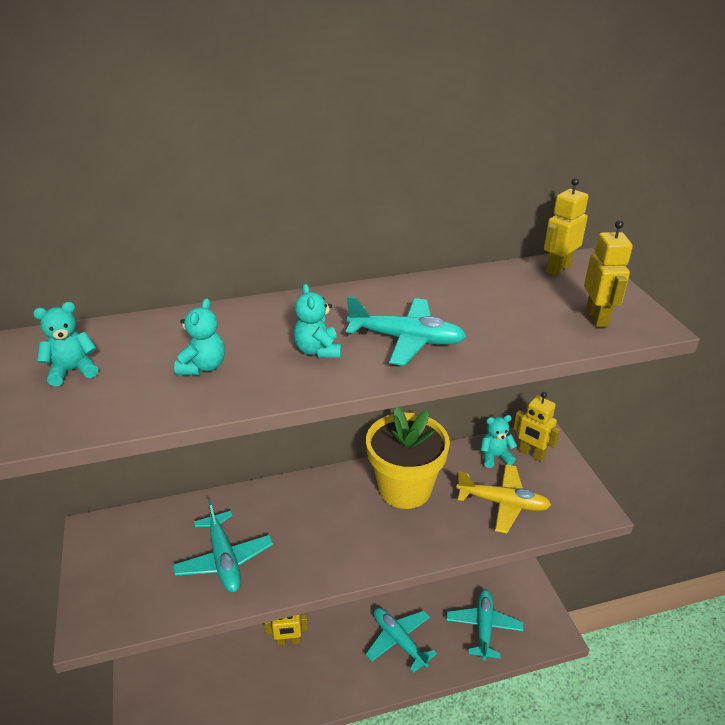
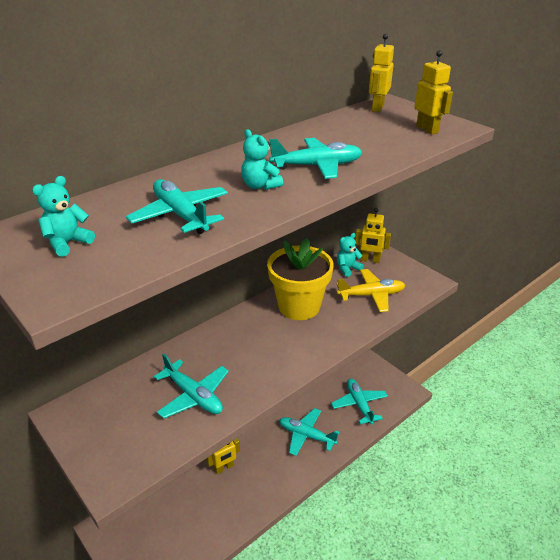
camera: 25 degrees left, 0 degrees up
(203, 367) = (180, 215): turquoise teddy bear -> turquoise plane

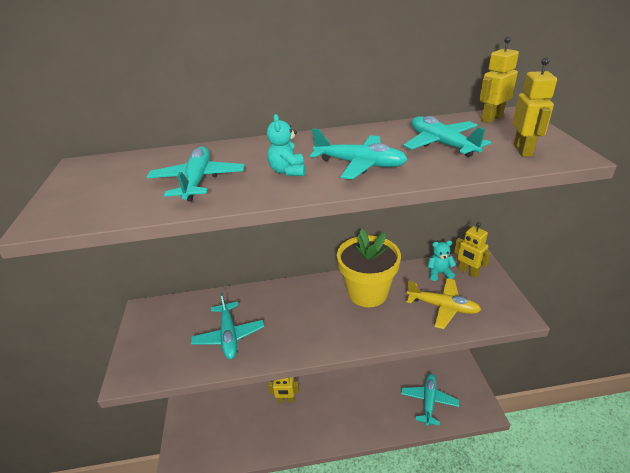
camera: 35 degrees right, 0 degrees up
(67, 243) = (104, 182): turquoise teddy bear -> none
(306, 435) = (364, 406): turquoise plane -> turquoise plane (441, 144)

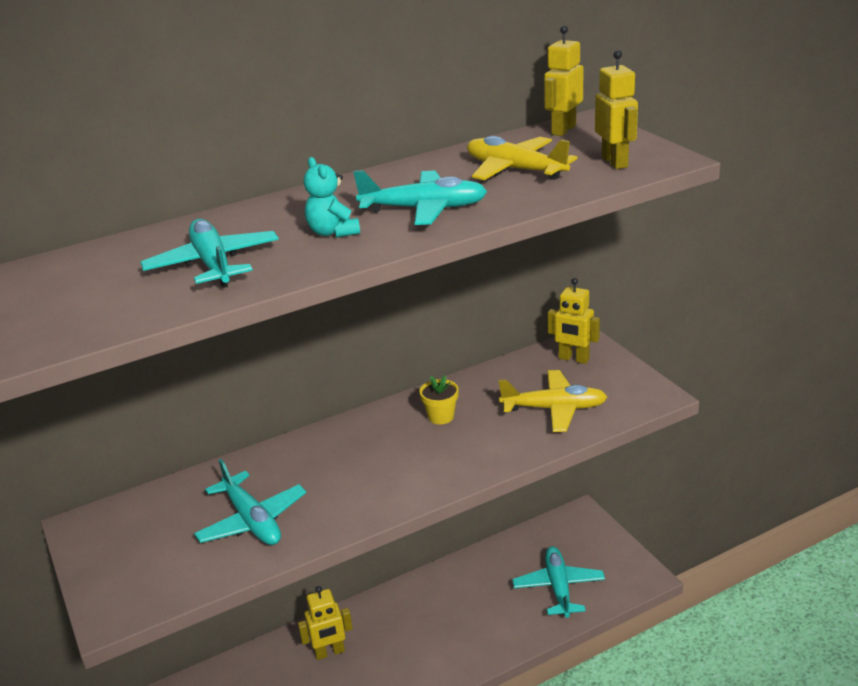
camera: 20 degrees left, 5 degrees down
(367, 293) = (441, 416): yellow flower pot -> yellow flower pot, size x0.42
(439, 273) = (534, 369): turquoise teddy bear -> none
(441, 144) = (515, 170): turquoise plane -> yellow plane

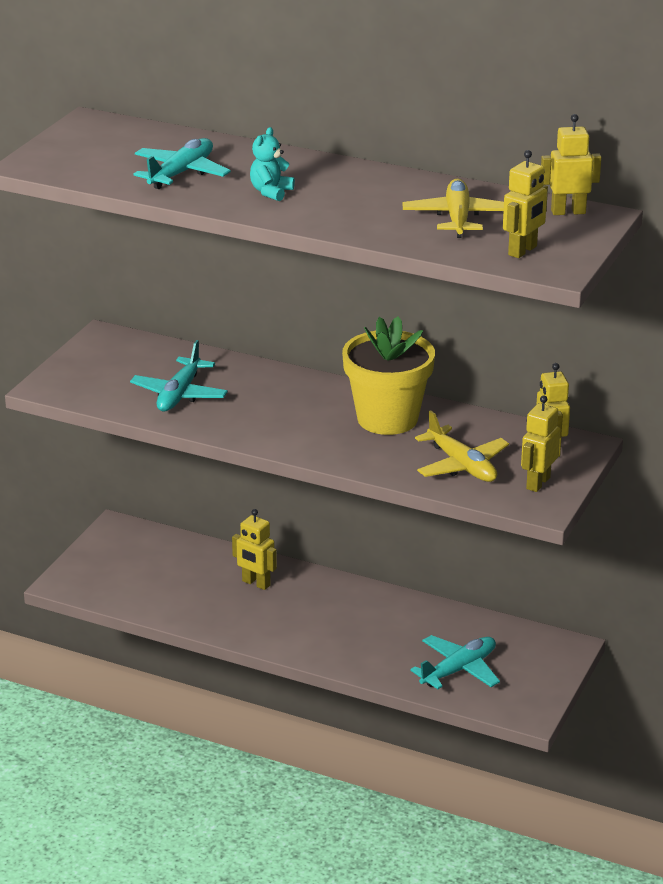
camera: 50 degrees right, 0 degrees up
(424, 209) = (345, 209): turquoise plane -> none
(441, 416) = (387, 419): yellow flower pot -> yellow flower pot, size x2.40
(617, 383) = (537, 483): none -> yellow robot

